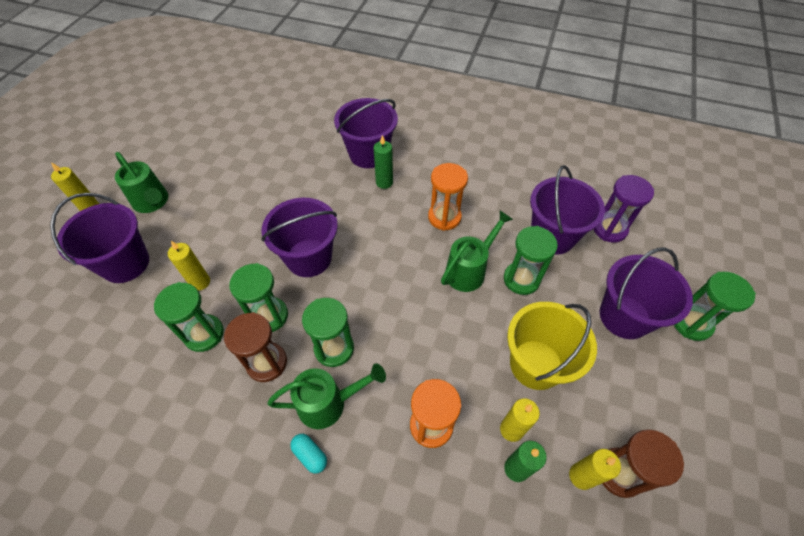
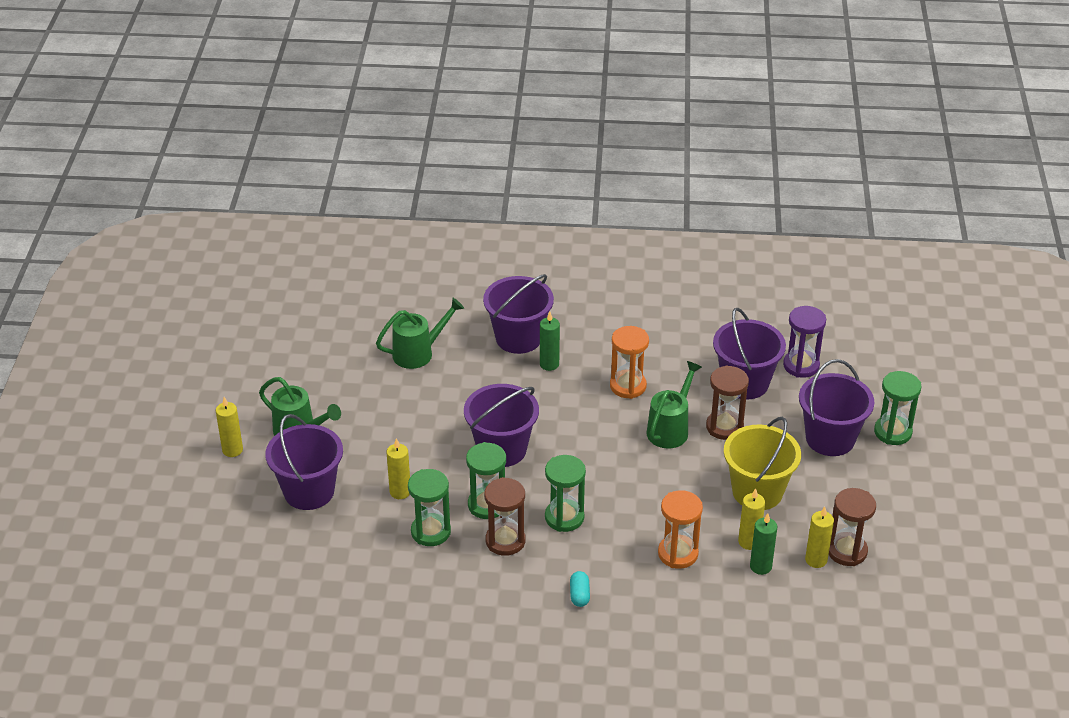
camera: 15 degrees left, 15 degrees down
(310, 455) = (579, 595): turquoise capsule -> turquoise capsule turned 60 degrees clockwise
(329, 403) = (579, 557): green watering can -> green watering can (419, 353)
(521, 279) = (724, 427): green hourglass -> brown hourglass

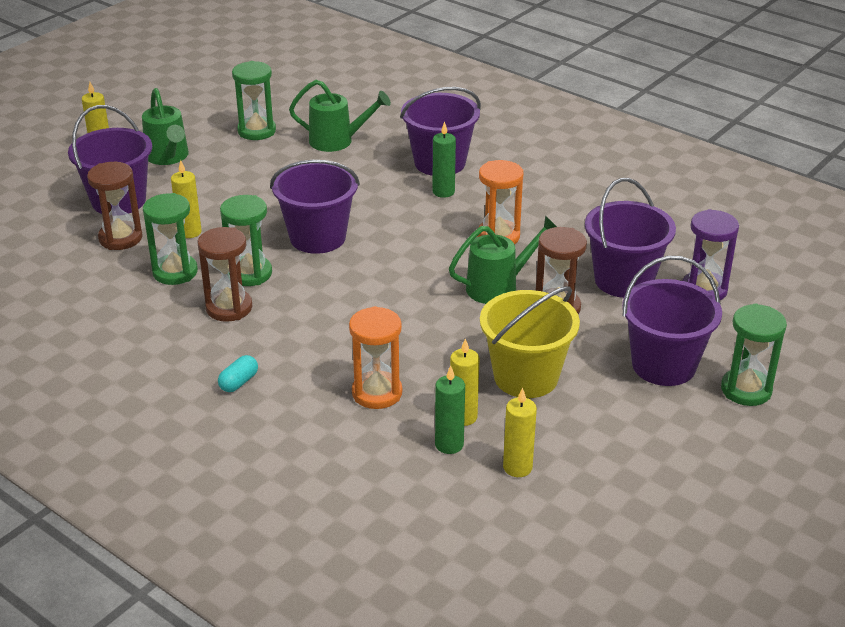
camera: 35 degrees right, 5 degrees down
(564, 517) = (306, 313): green hourglass -> green hourglass (256, 131)
(847, 551) = (563, 476): brown hourglass -> brown hourglass (120, 238)

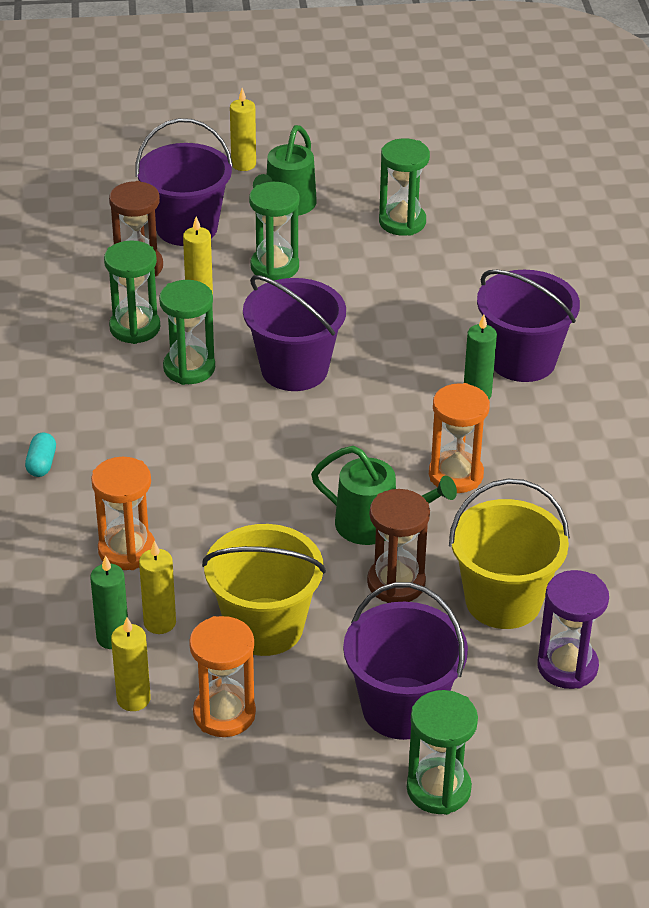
camera: 45 degrees right, 5 degrees up
(214, 192) = (274, 267): none -> green hourglass
(229, 308) = (128, 390): brown hourglass -> none
(239, 382) = (41, 464): turquoise capsule -> turquoise capsule turned 75 degrees counterclockwise
(338, 141) = (460, 278): green watering can -> none
(580, 436) = (224, 714): none -> orange hourglass
(623, 280) = (503, 601): purple bucket -> yellow bucket

